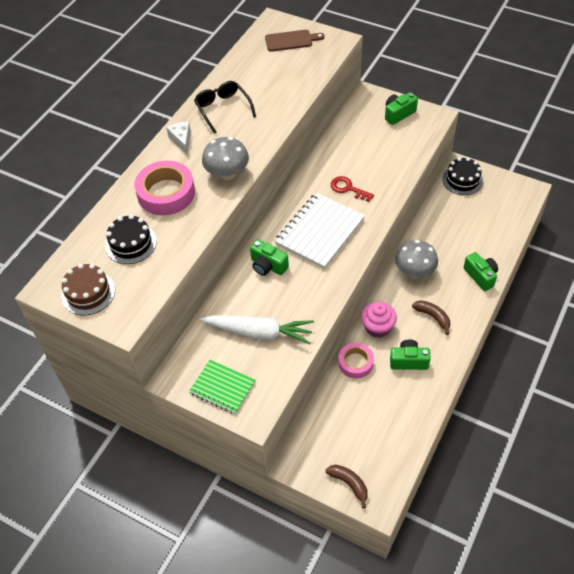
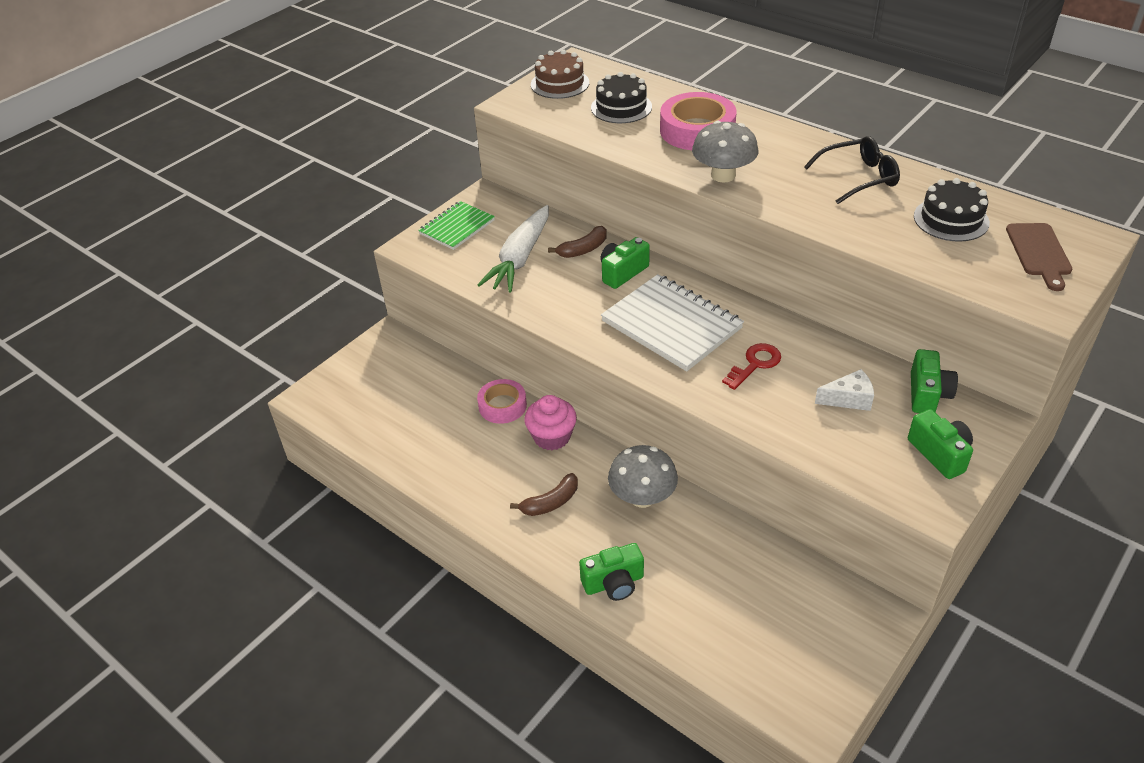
camera: 100 degrees right, 10 degrees down
(182, 140) = (794, 143): white cheese -> white cheese (849, 399)
(349, 484) = (343, 377): brown banana -> brown banana (583, 249)
(408, 361) = (485, 460): green camera -> green camera (927, 394)
(462, 180) = (847, 612): black cake -> black cake (951, 219)

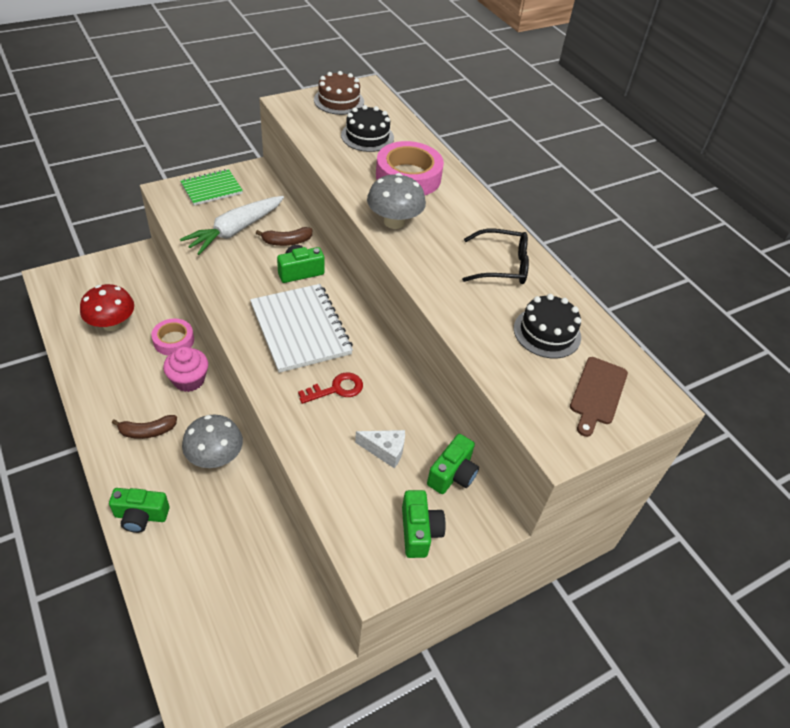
camera: 15 degrees right, 5 degrees up
(420, 415) = (112, 324): none -> red mushroom

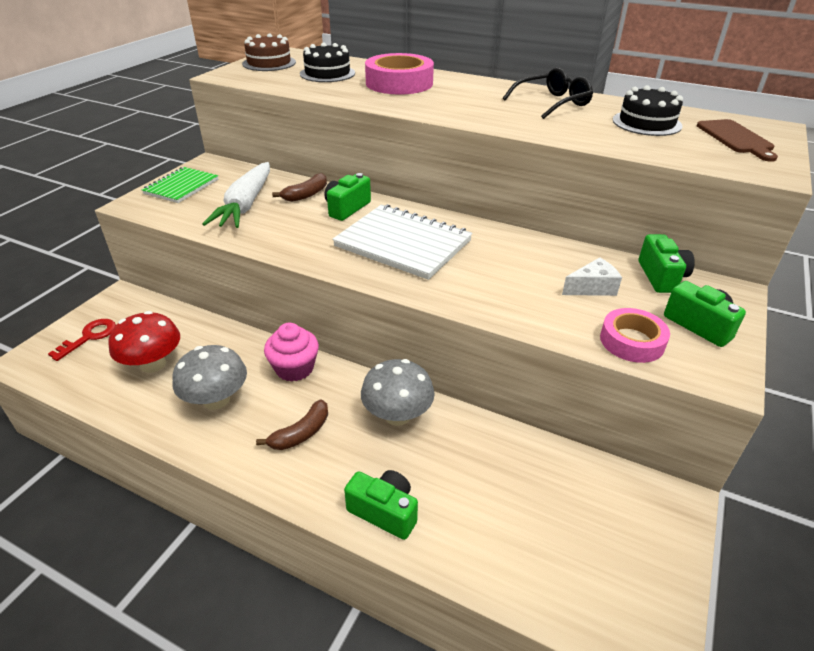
camera: 30 degrees left, 10 degrees down
(141, 516) = (384, 512): green camera -> green camera turned 120 degrees counterclockwise
(173, 340) = (240, 345): pink tape -> pink tape (632, 341)
(336, 389) = (492, 268): red key -> red key (89, 337)
(394, 222) = (432, 107): grey mushroom -> grey mushroom (216, 400)

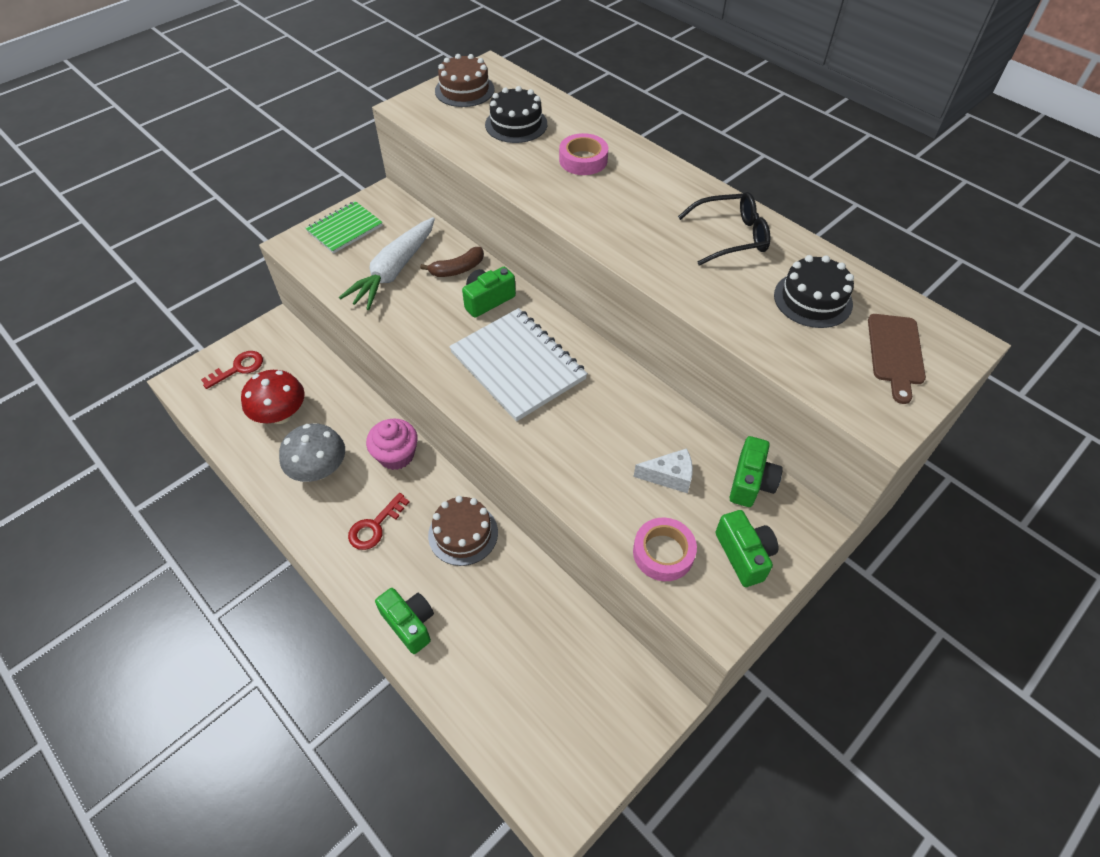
camera: 20 degrees right, 15 degrees up
(301, 433) = (375, 526): brown banana -> red key
(397, 415) = (463, 533): grey mushroom -> brown cake
(399, 83) = (583, 160): pink tape -> pink tape, size x0.63

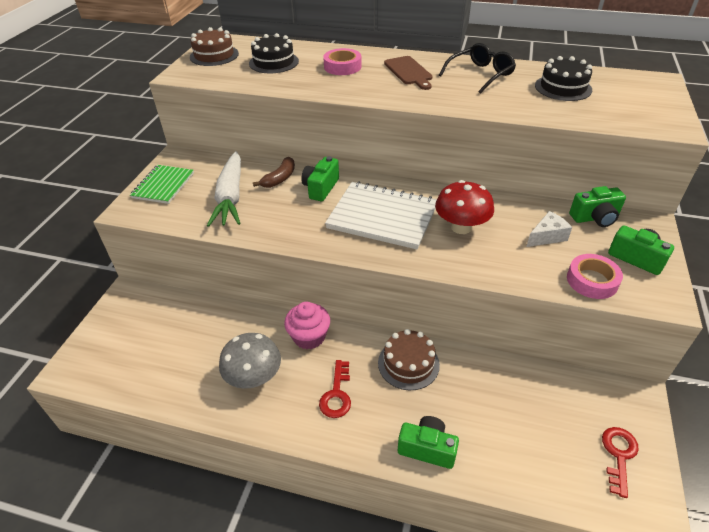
camera: 30 degrees left, 10 degrees down
(238, 368) = (115, 338): red key -> red key (618, 455)
(281, 415) = (185, 354): red mushroom -> red mushroom (461, 227)
(751, 482) = (595, 218): green camera -> green camera turned 90 degrees clockwise
(895, 353) = (636, 96): brown cutting board -> brown cutting board (409, 72)

